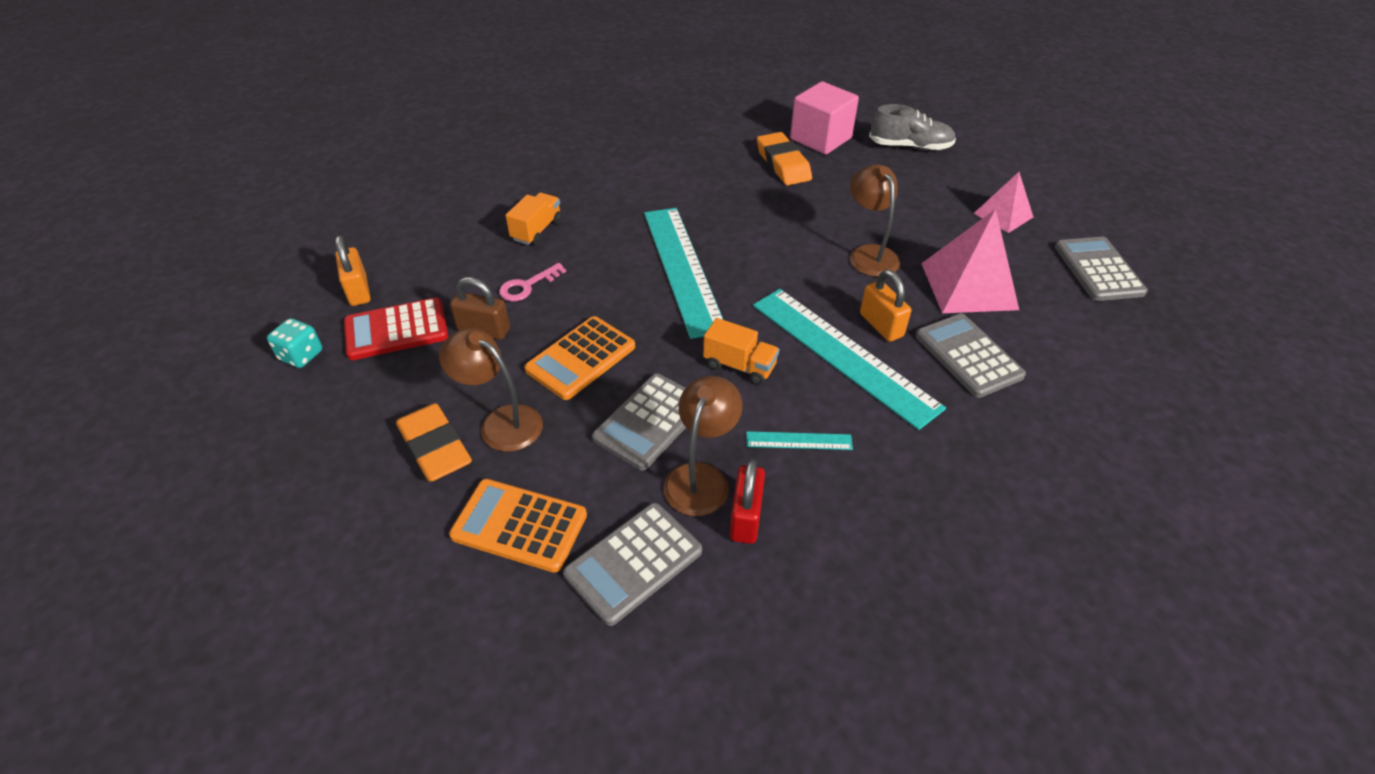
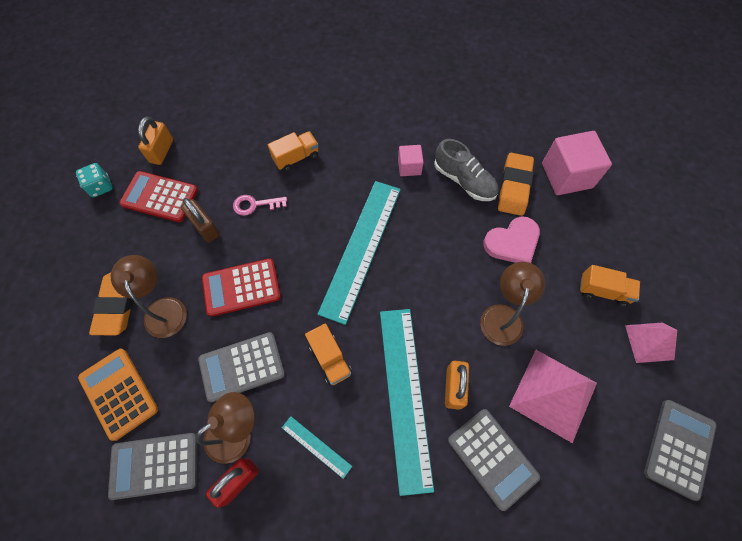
camera: 35 degrees right, 20 degrees up
(581, 358) = (241, 287): orange calculator -> red calculator
(668, 190) = (409, 167): none -> pink cube
(822, 201) = (512, 242): none -> pink heart
(910, 146) = (635, 224): grey shoe -> grey shoe (464, 181)
(932, 199) = (603, 291): none -> orange truck
(968, 356) = (492, 458): grey calculator -> grey calculator turned 135 degrees clockwise

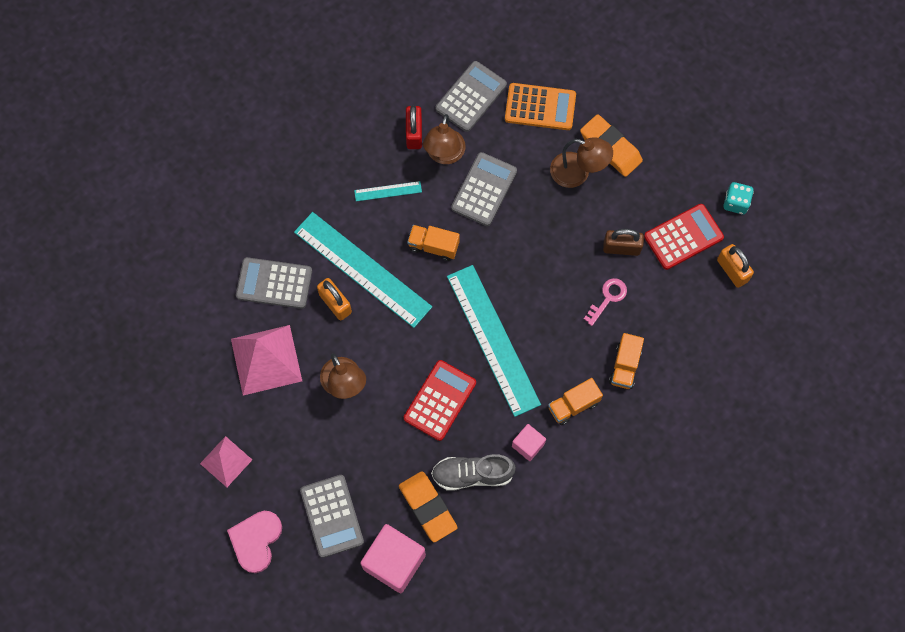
camera: 135 degrees right, 5 degrees up
(241, 287) = (544, 234): red calculator -> red calculator (439, 400)
(512, 242) = (386, 452): pink heart -> pink heart (256, 540)
(603, 291) = (287, 474): orange truck -> orange truck (573, 405)
(678, 448) = (159, 398): grey calculator -> grey calculator (332, 516)

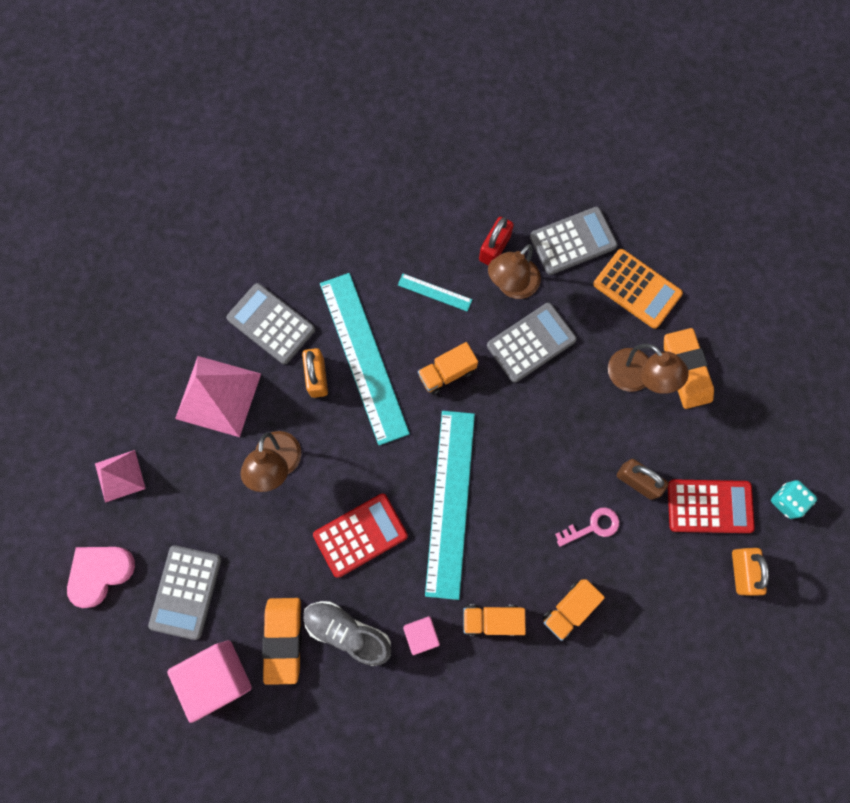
camera: 30 degrees right, 5 degrees up
(433, 246) = (447, 373): orange truck -> orange truck turned 75 degrees counterclockwise

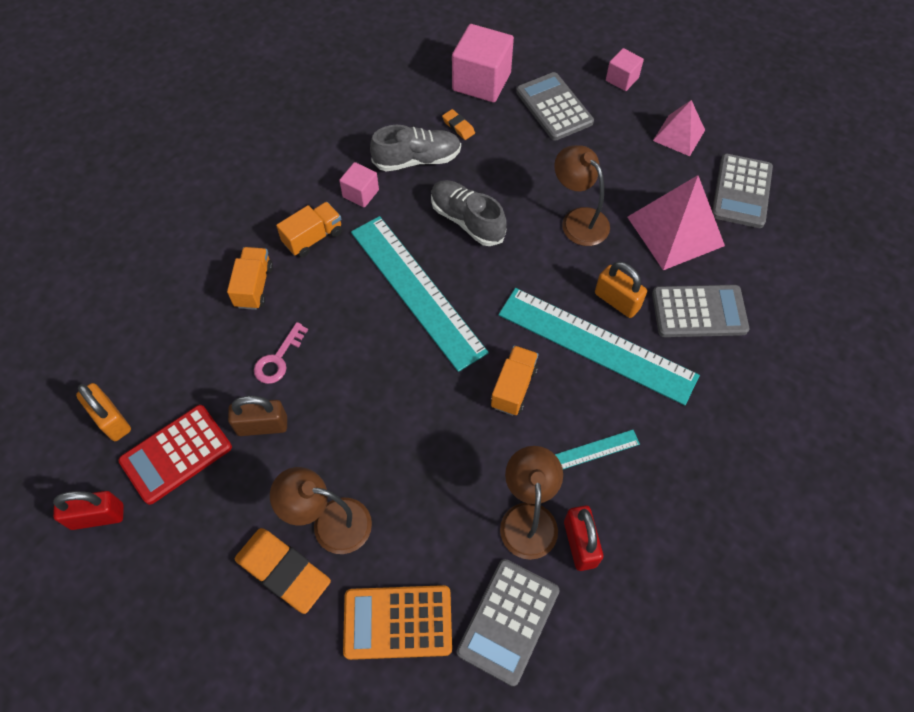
camera: 140 degrees right, 15 degrees down
(100, 573) = (622, 79): pink heart -> pink cube
(283, 639) = (458, 127): orange eraser -> orange eraser, size x0.48
(360, 535) = (467, 220): red calculator -> grey shoe
(531, 342) = (461, 475): grey calculator -> grey calculator (741, 191)
(787, 501) = (97, 516): turquoise dice -> red padlock

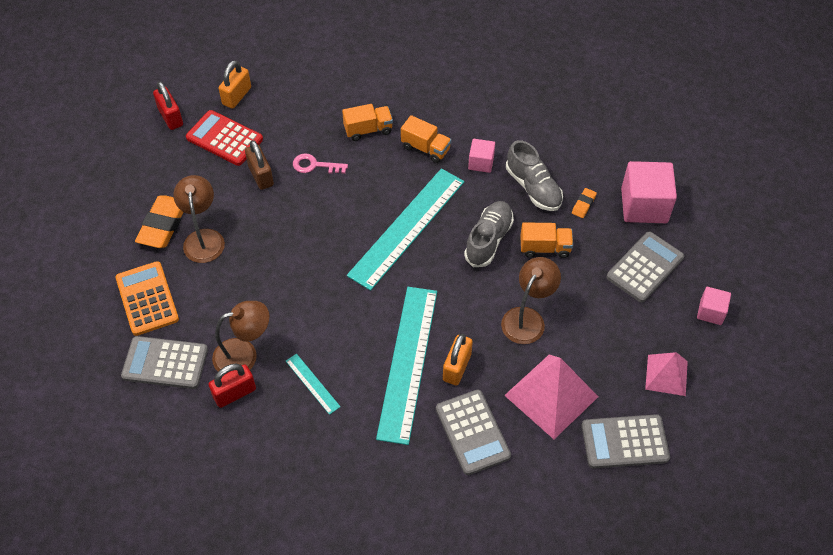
camera: 70 degrees right, 5 degrees down
(513, 387) = (347, 316): orange truck -> orange truck (545, 248)

